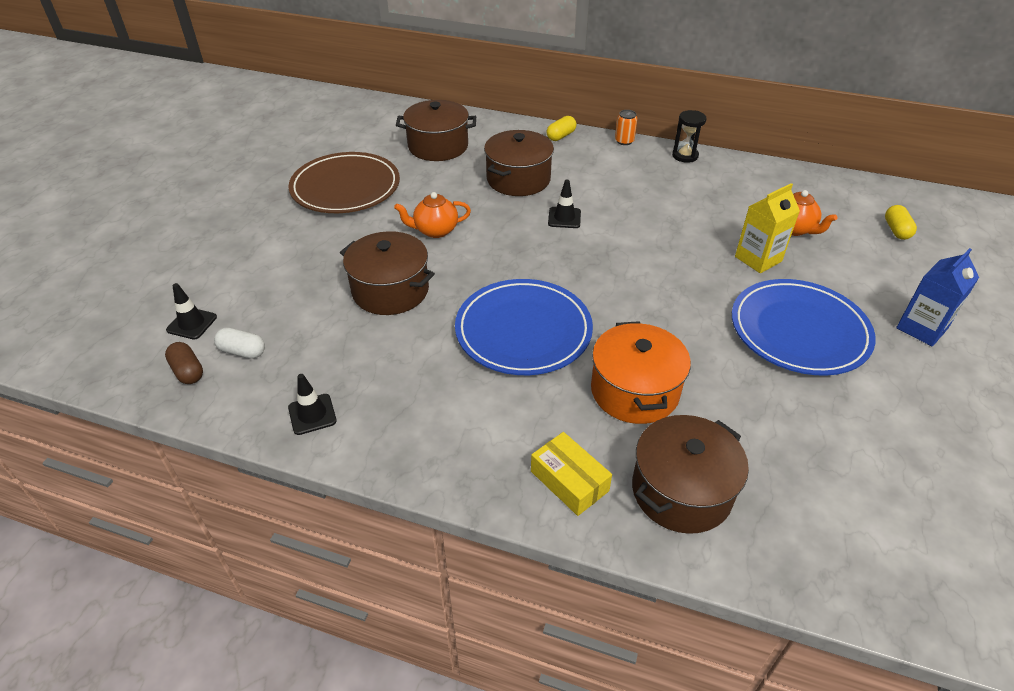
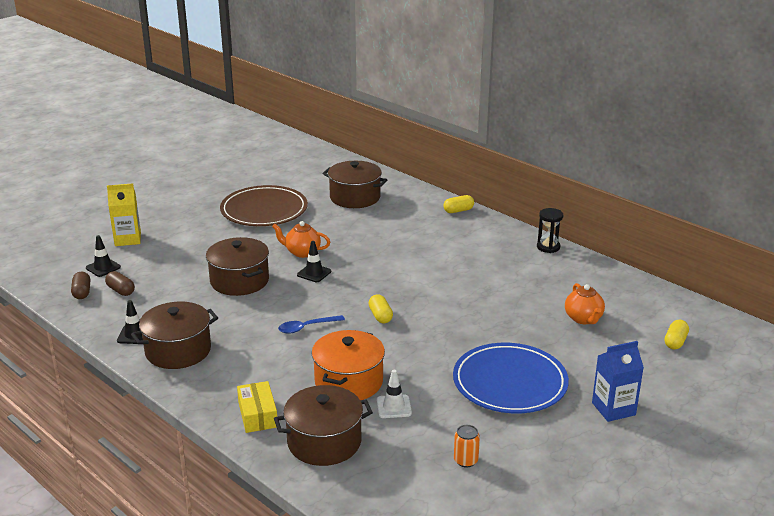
camera: 25 degrees right, 15 degrees down
(242, 351) = (121, 290): white capsule -> brown capsule
(518, 179) = (394, 233): brown pot -> brown pot (178, 350)
(523, 331) = (306, 327): blue plate -> blue spoon
(564, 218) = (404, 267): black traffic cone -> black traffic cone (314, 273)
(593, 289) = (380, 316): none -> yellow capsule
(624, 141) = (507, 225): orange can -> orange can (465, 460)
(713, 407) = (394, 407): none -> white traffic cone
(758, 259) = (530, 330): yellow carton -> yellow carton (128, 239)

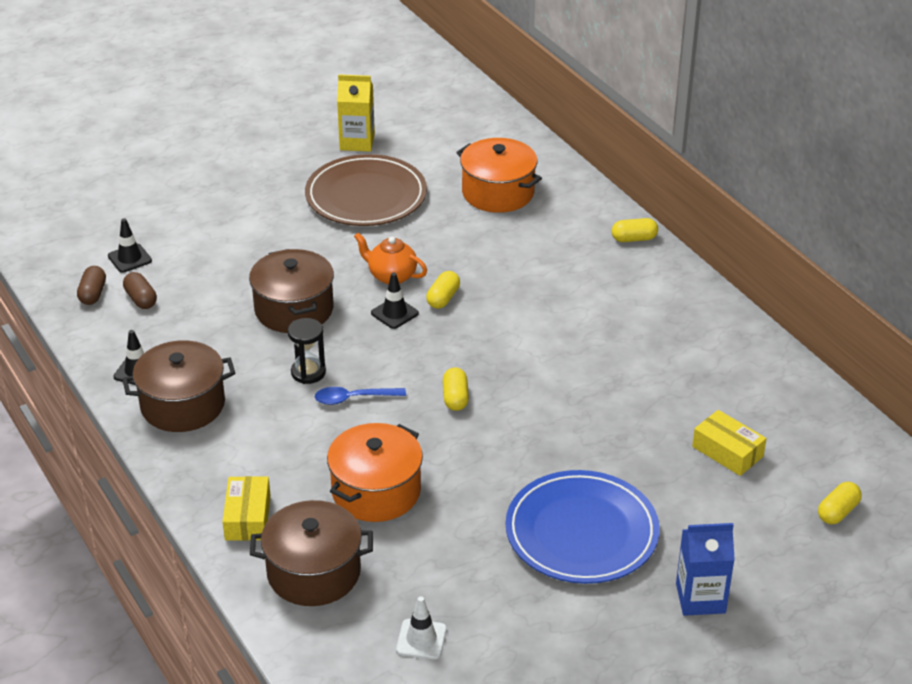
camera: 15 degrees right, 10 degrees up
(128, 239) = (173, 217): yellow carton -> yellow carton (357, 142)
(344, 260) = (443, 298): none -> yellow capsule
(355, 197) = (498, 192): brown pot -> orange pot
(394, 407) = (418, 539): white traffic cone -> white traffic cone (421, 639)
(465, 460) = (476, 634): orange can -> none
(548, 247) = (734, 323): black hourglass -> black hourglass (308, 372)
(583, 319) = (727, 451): orange teapot -> yellow box

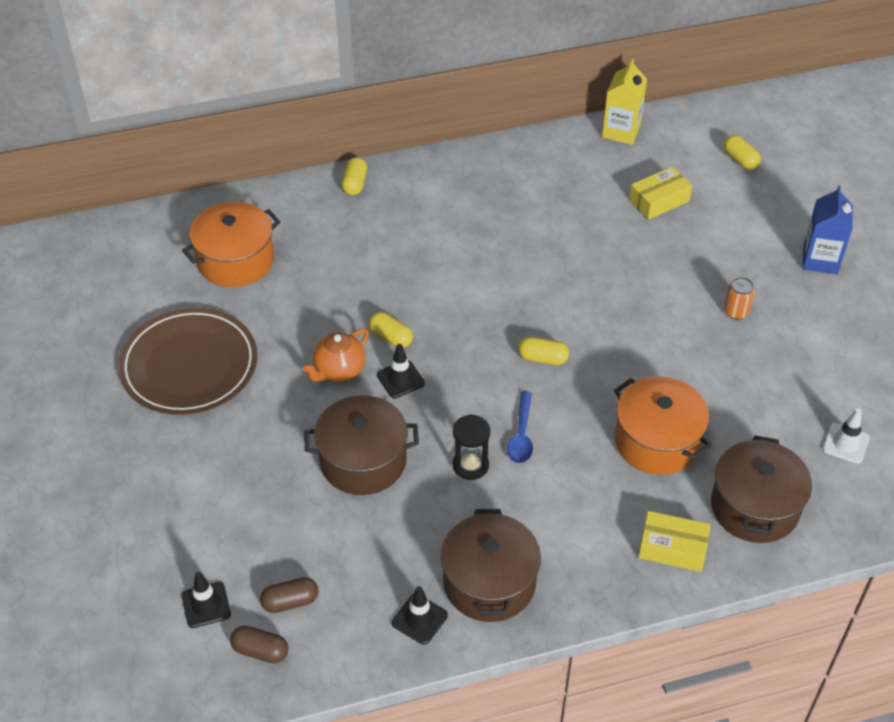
camera: 75 degrees left, 10 degrees up
(357, 142) = (82, 355): yellow carton -> yellow carton (621, 131)
(581, 532) = (736, 312): blue plate -> orange can

